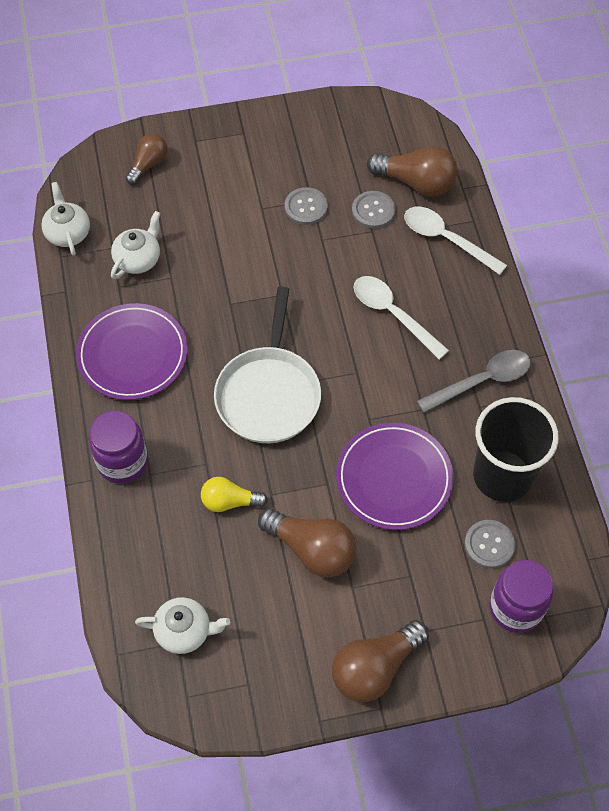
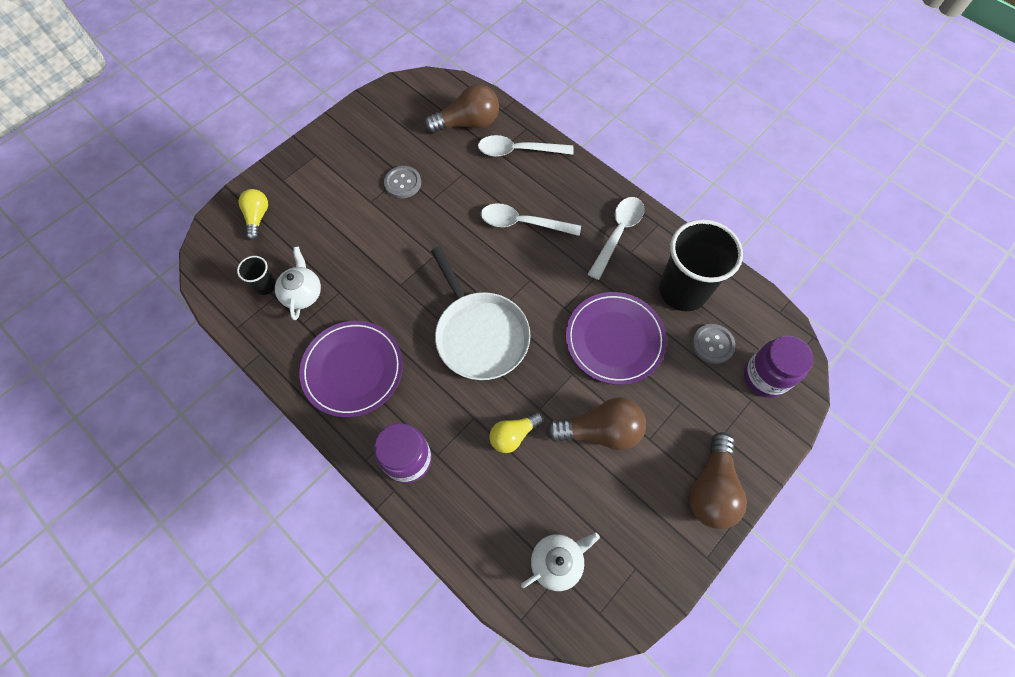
camera: 35 degrees left, 5 degrees up
(68, 233) = (229, 306): white teapot -> none
(111, 233) = (265, 285): none -> black cup
(148, 165) = (257, 217): brown light bulb -> yellow light bulb
(373, 211) = (453, 159): grey button -> none
(482, 381) = (618, 233): grey spoon -> white spoon

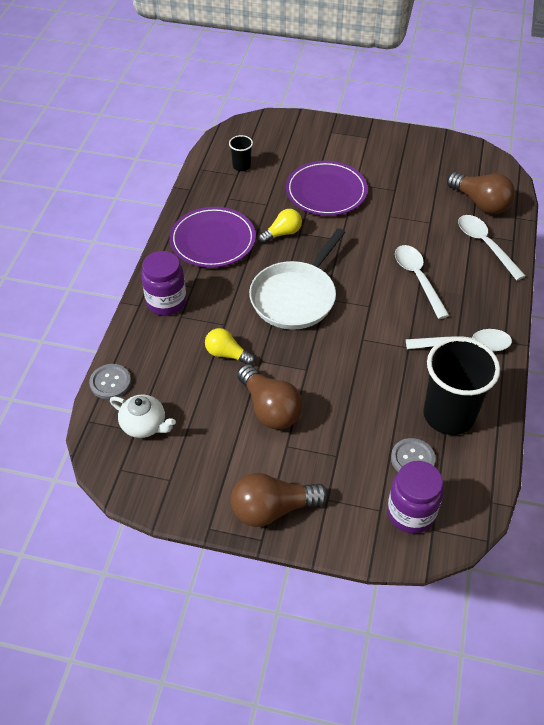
camera: 60 degrees right, 15 degrees down
(257, 217) = (290, 136): yellow light bulb -> yellow light bulb (282, 233)
(302, 293) = (250, 186): white teapot -> none
(403, 183) = (388, 193): grey button -> grey button (110, 382)
(614, 339) = (360, 385): purple plate -> purple plate (326, 192)

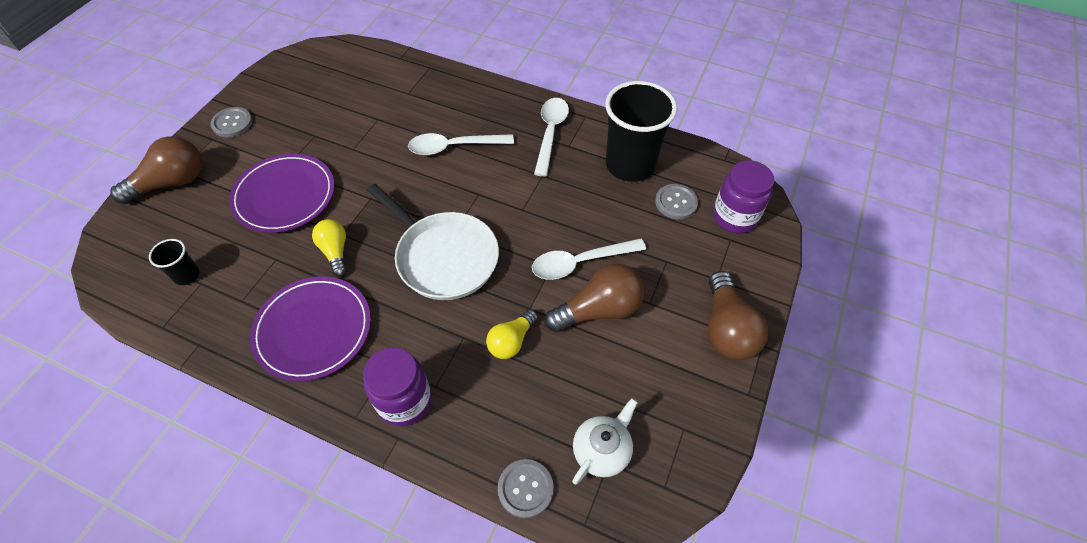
camera: 80 degrees left, 5 degrees up
(388, 142) = (232, 123): none -> grey button
(480, 203) = (368, 76): brown light bulb -> brown light bulb (171, 183)
(485, 245) = (427, 87): white spoon -> white spoon (580, 263)

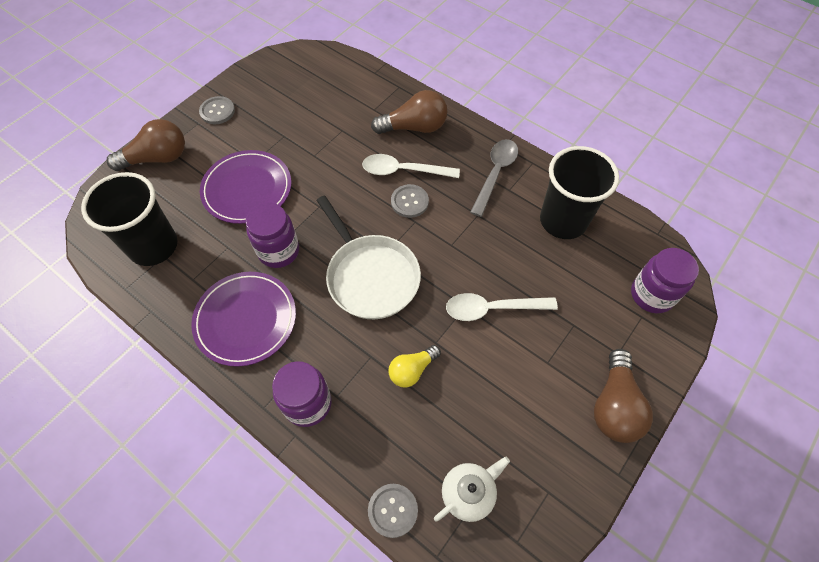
camera: 15 degrees right, 5 degrees up
(187, 275) = (153, 246): black cup -> black cup, size x2.23
(335, 252) = (279, 251): yellow light bulb -> purple jar
(550, 133) = (495, 173): white spoon -> grey spoon
(598, 310) = (498, 359): brown light bulb -> brown light bulb (414, 127)
(676, 202) = (598, 268): grey button -> grey button (409, 202)

